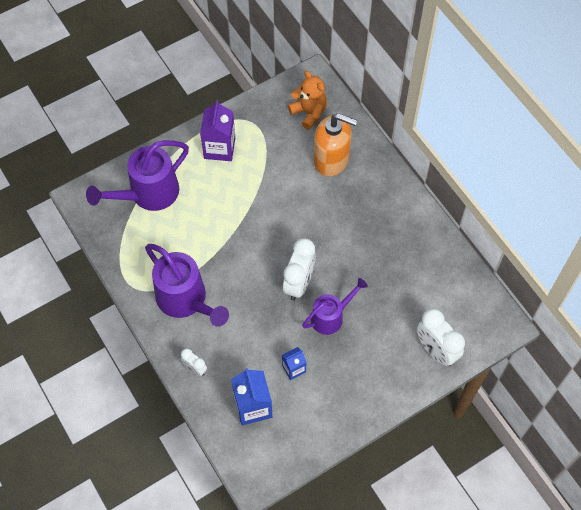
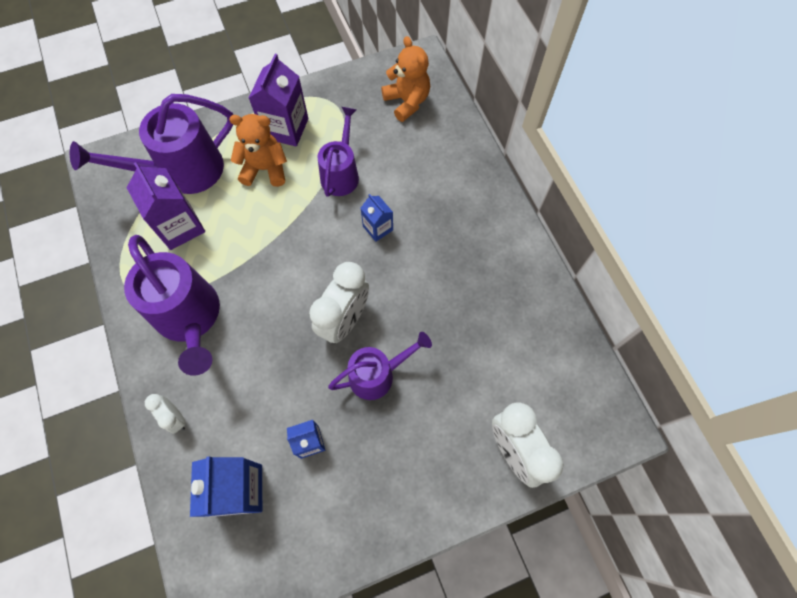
camera: 10 degrees right, 5 degrees up
(159, 236) = (180, 226): none -> purple carton
(211, 182) = (265, 169): none -> orange teddy bear
(271, 176) = (341, 173): none -> purple watering can
(308, 214) = (378, 228): none -> blue carton
(331, 159) = (423, 163): orange soap dispenser -> none

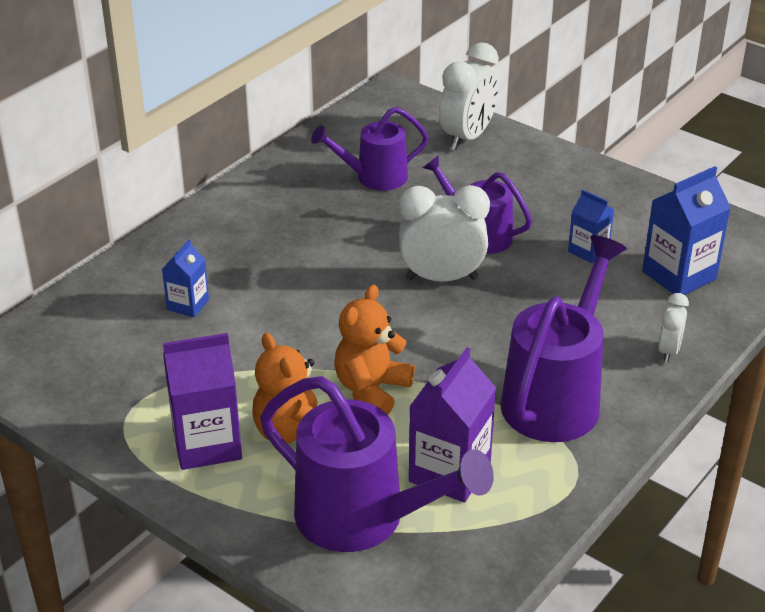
camera: 120 degrees left, 30 degrees down
(341, 173) = (245, 358): purple watering can -> purple watering can (374, 178)
(378, 228) = (303, 297): blue carton -> blue carton (188, 305)
(407, 102) = (80, 345): orange teddy bear -> orange teddy bear (371, 389)

